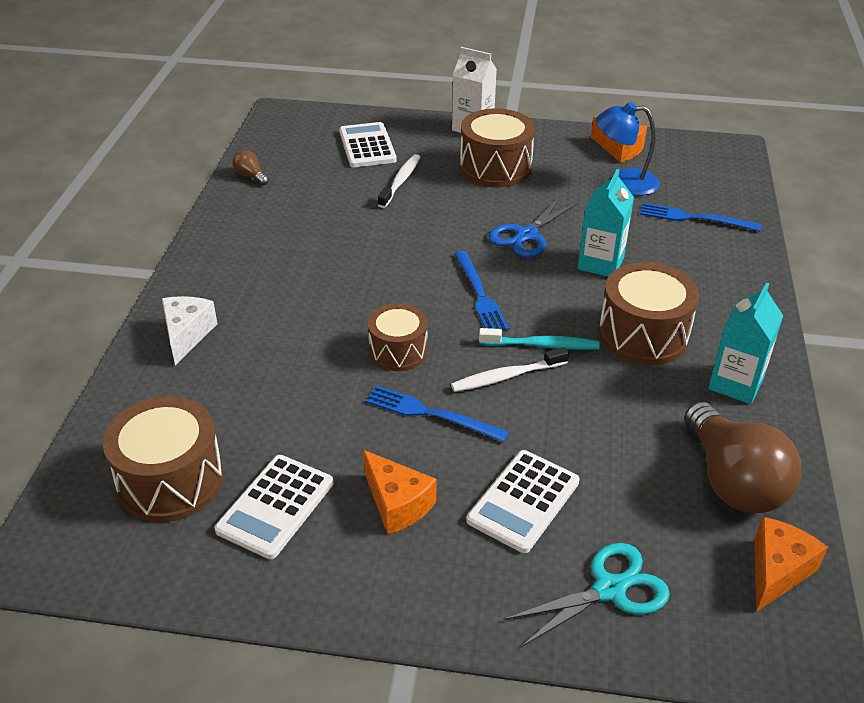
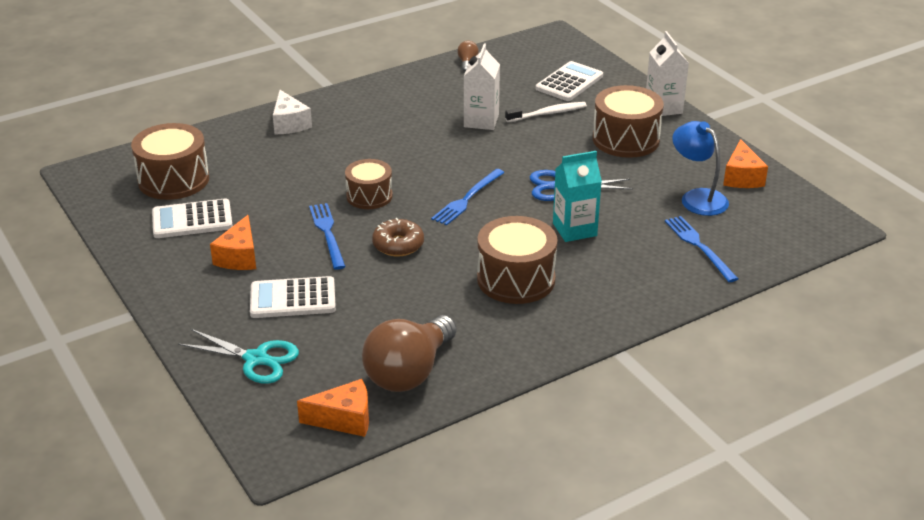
camera: 50 degrees right, 5 degrees down
(187, 335) = (289, 124): white cheese -> white cheese turned 105 degrees clockwise
(360, 220) = (481, 121): none -> white carton
(507, 376) = (398, 245): white toothbrush -> brown donut
(541, 345) = (447, 244): turquoise toothbrush -> none
(736, 384) = (515, 338): turquoise carton -> none

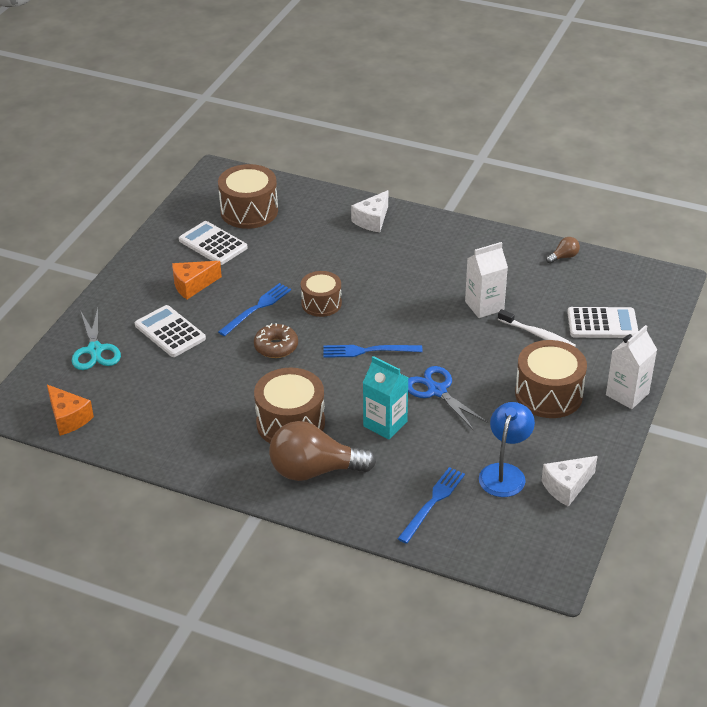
camera: 55 degrees right, 5 degrees up
(409, 372) = (139, 423): brown light bulb -> brown light bulb (314, 470)
(742, 177) = (567, 487): orange cheese -> white cheese

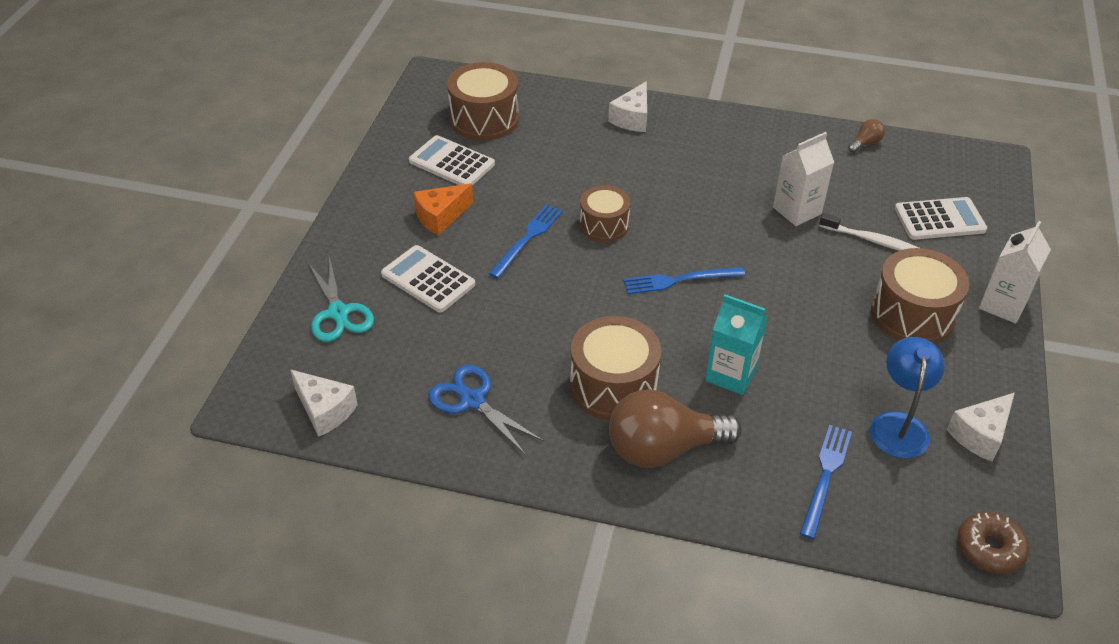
camera: 10 degrees left, 5 degrees up
(68, 418) = (325, 410): orange cheese -> white cheese
(276, 347) = (565, 286): brown donut -> brown donut (989, 549)
(437, 391) = (779, 324): blue scissors -> blue scissors (472, 400)

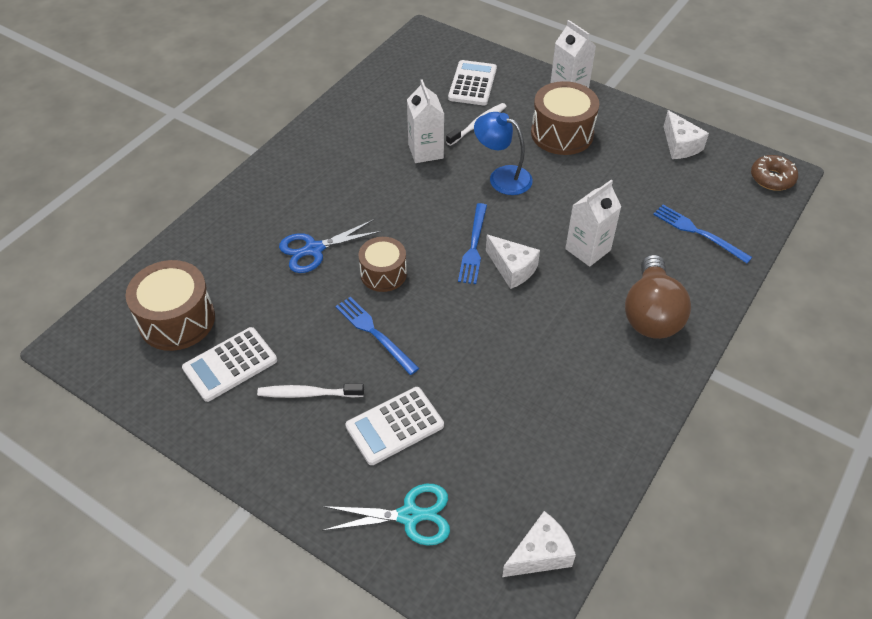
camera: 70 degrees left, 5 degrees up
(441, 217) = (308, 394): orange cheese -> white toothbrush
(472, 400) = (563, 428): blue scissors -> blue scissors (314, 249)
(613, 386) = (577, 325): brown drum -> none
(632, 118) = (248, 210): white cheese -> white cheese (512, 269)
(731, 374) = (588, 249): turquoise carton -> white carton
(865, 143) = (368, 87): brown light bulb -> none
(899, 424) = (661, 179): blue lamp -> blue lamp (502, 177)

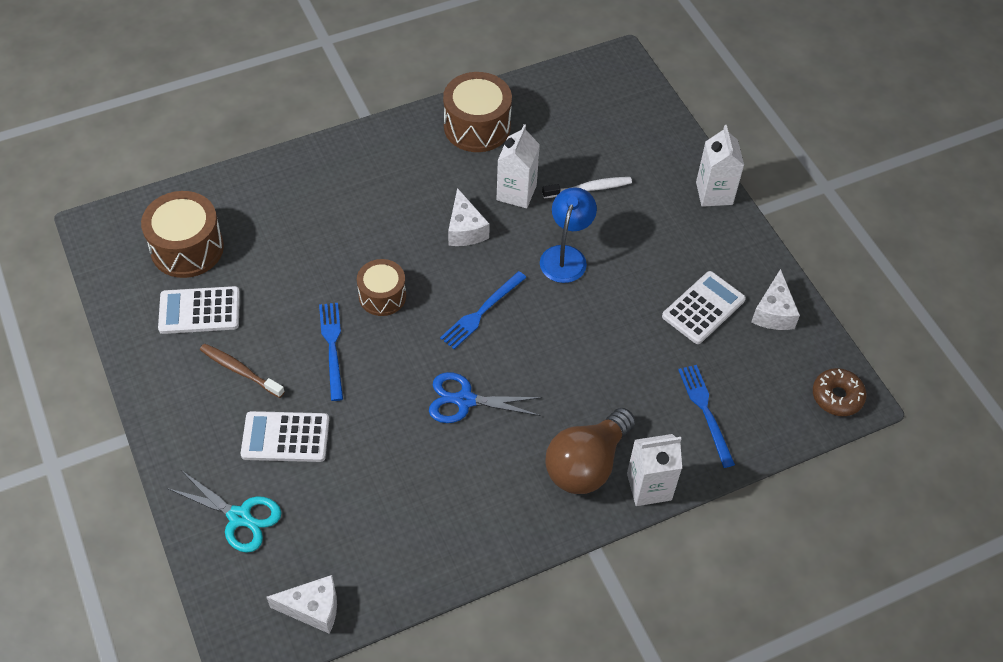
camera: 30 degrees right, 5 degrees up
(308, 394) = (240, 371): white toothbrush -> brown toothbrush
(314, 249) = (342, 241): blue scissors -> blue scissors (464, 400)
(472, 84) = (621, 141): white calculator -> white calculator (703, 308)
(502, 177) = (566, 256): blue lamp -> blue lamp turned 45 degrees clockwise
(512, 269) = (498, 352): white cheese -> white cheese (465, 230)
(562, 133) = (663, 239): brown drum -> brown drum (477, 127)
(588, 249) = (583, 371): white carton -> white carton (649, 486)

